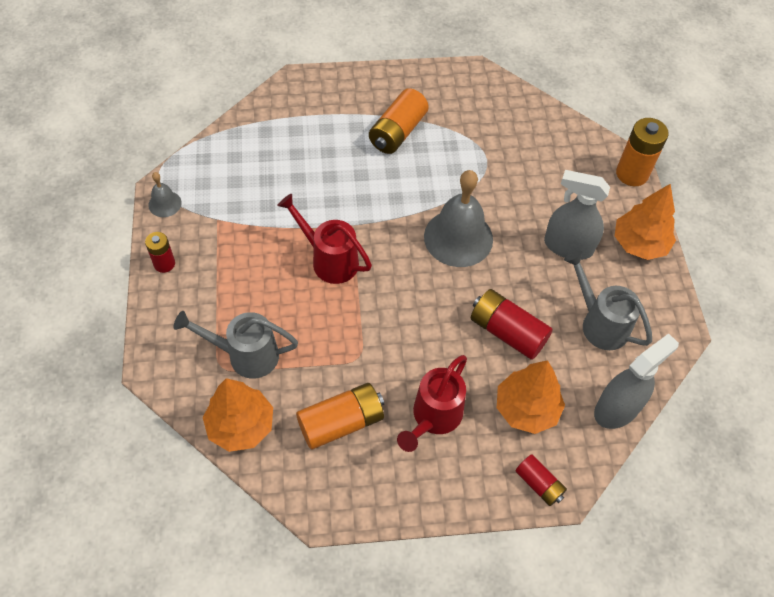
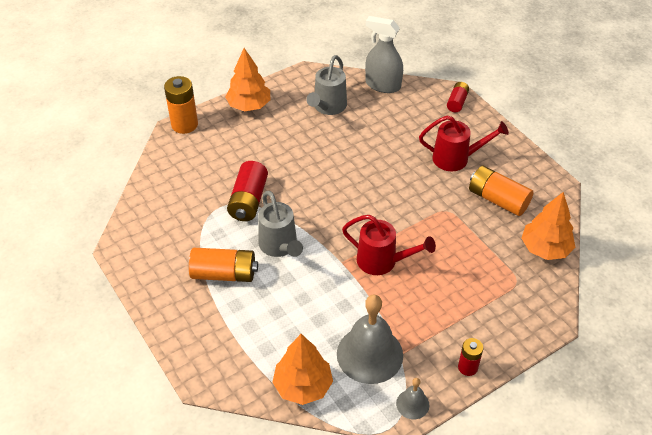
camera: 115 degrees left, 10 degrees down
(245, 355) = (497, 272): grey watering can -> grey watering can (280, 246)
(329, 260) = (383, 261): red watering can -> red watering can turned 75 degrees counterclockwise
(458, 238) = (308, 196): grey bell -> grey bell (369, 354)
(507, 332) = (368, 146): red battery -> red battery (248, 201)
(526, 409) = (415, 121): orange tree -> orange tree (303, 386)
(568, 246) = (275, 138): grey spray bottle -> none

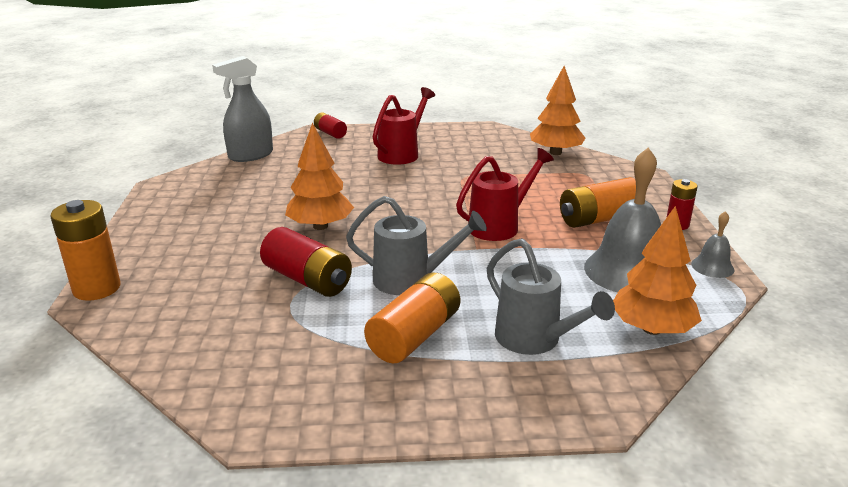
camera: 60 degrees left, 20 degrees down
(249, 105) = (147, 233): orange tree -> orange tree (320, 226)
(328, 107) = (233, 189): grey watering can -> grey watering can (535, 340)
(497, 199) = (476, 153): orange battery -> orange battery (599, 219)

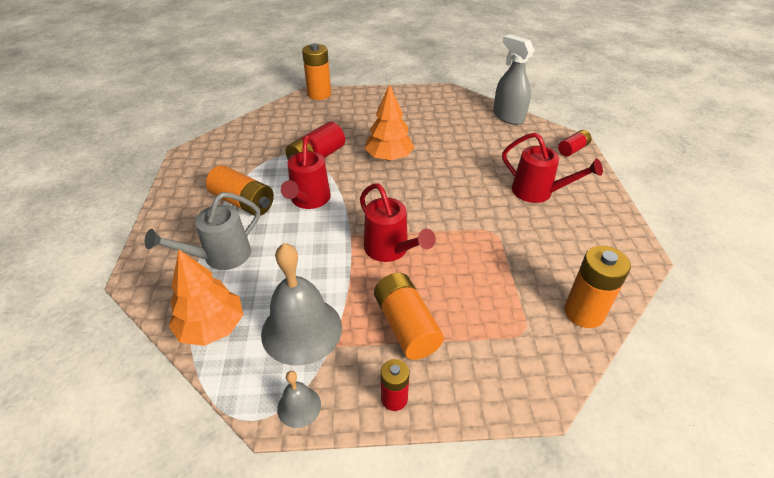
camera: 90 degrees right, 15 degrees up
(411, 280) = (309, 200): grey watering can -> red watering can
(555, 152) = (584, 312): orange tree -> orange battery

